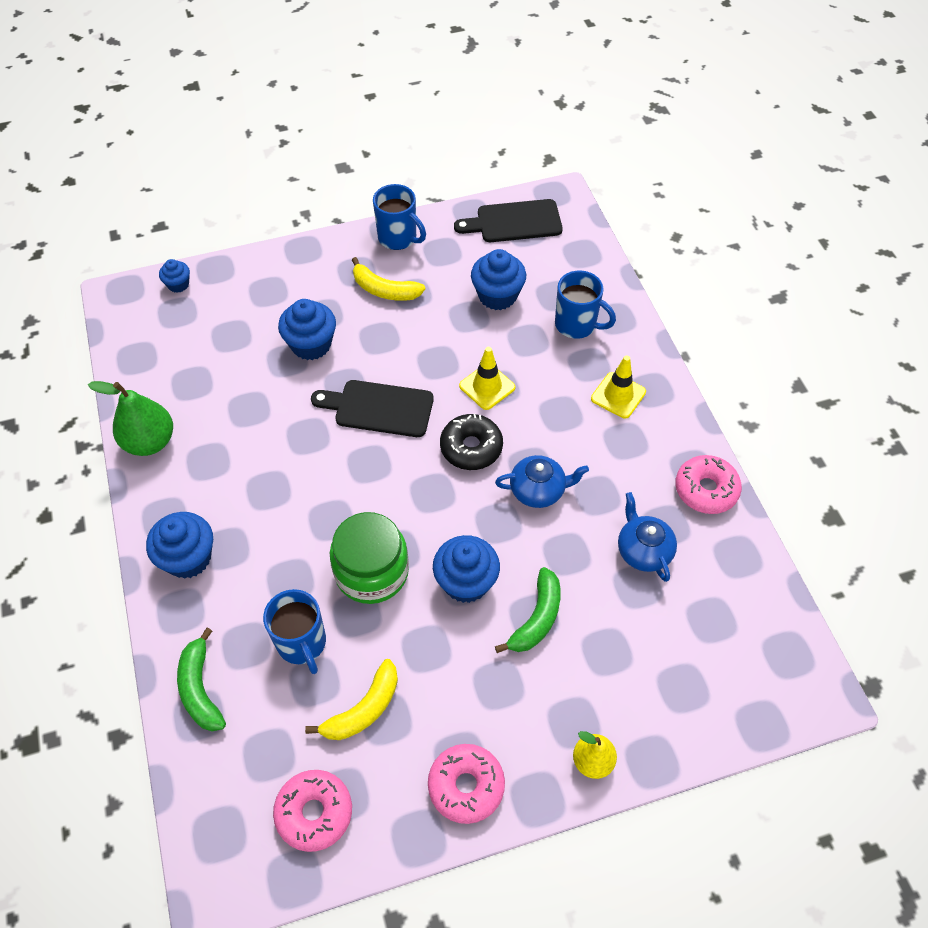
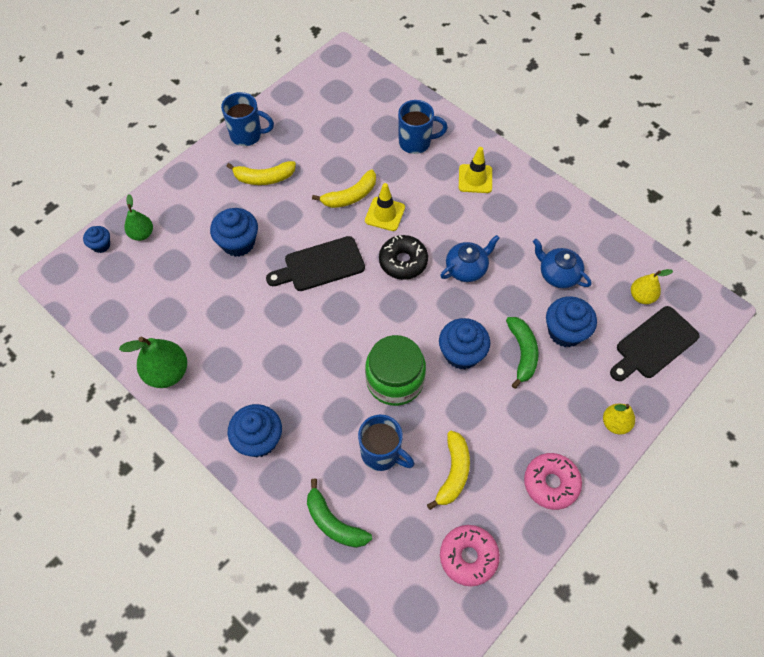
camera: 30 degrees left, 5 degrees up
(224, 291) = (142, 234): none -> green pear
(463, 350) = (350, 196): none -> yellow banana
(497, 296) = (348, 146): blue cupcake -> blue cupcake (565, 332)
(514, 222) = (323, 87): black cutting board -> black cutting board (654, 344)
(706, 490) = (570, 215): pink donut -> none
(731, 629) = (641, 296): none -> yellow pear

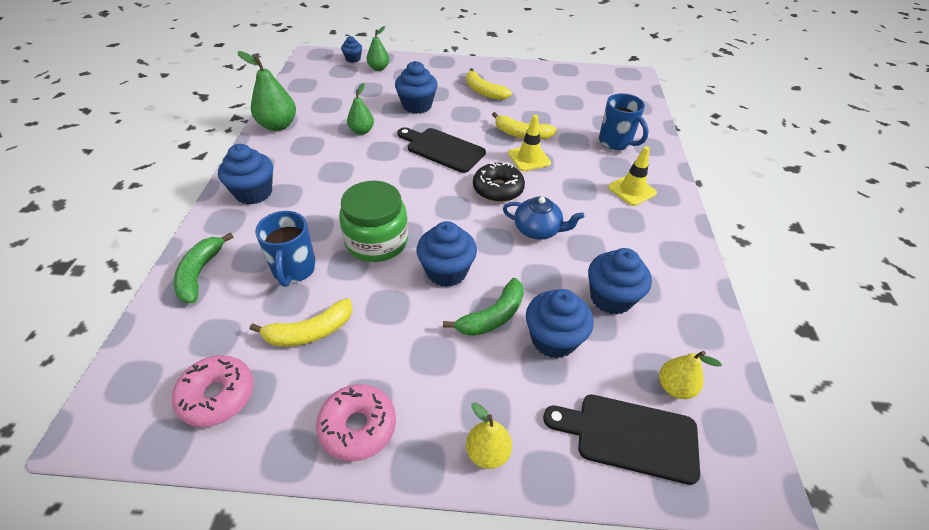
camera: 50 degrees right, 15 degrees down
(239, 309) = (361, 131): none -> green pear
(247, 135) = (508, 70): blue mug -> none
(558, 274) = (611, 298): blue teapot -> blue cupcake

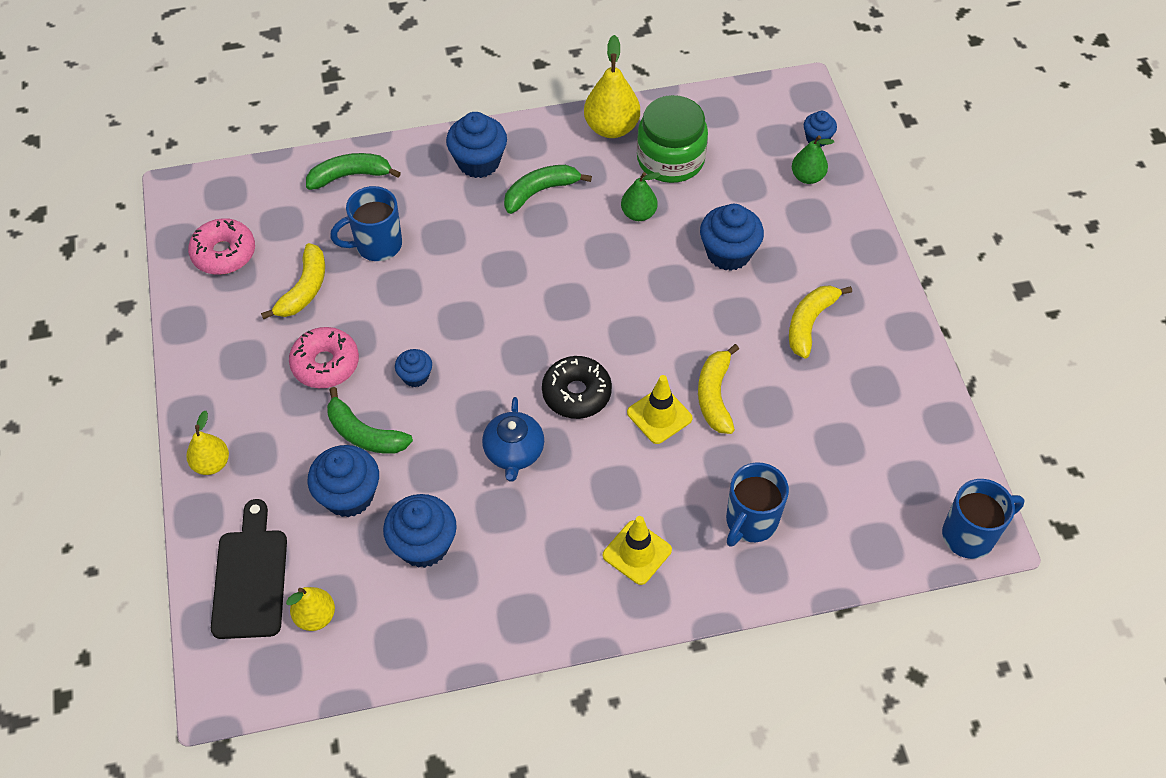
camera: 75 degrees right, 10 degrees up
(278, 125) = (611, 128): green pear -> yellow pear
(308, 168) = (540, 191): none -> green banana
(310, 332) = (304, 289): yellow banana -> yellow banana turned 120 degrees counterclockwise
(358, 427) = (216, 361): pink donut -> pink donut (325, 364)
(377, 241) = (440, 299): green jar -> green jar (670, 159)
(442, 149) = (637, 312): black cutting board -> none
(446, 271) = (415, 376): blue cupcake -> blue cupcake, size x0.56
(635, 80) = (970, 535): none -> blue mug

